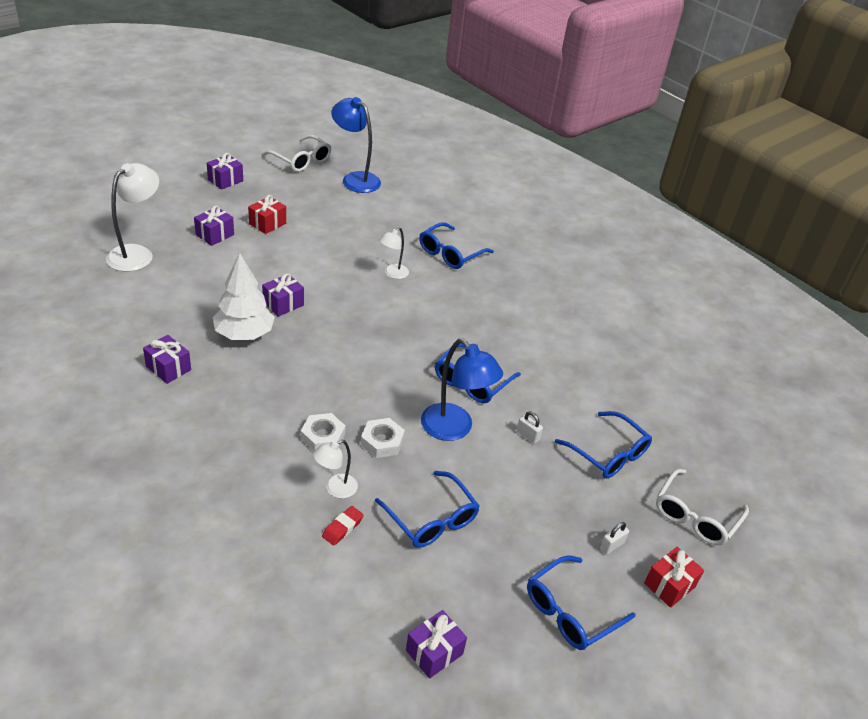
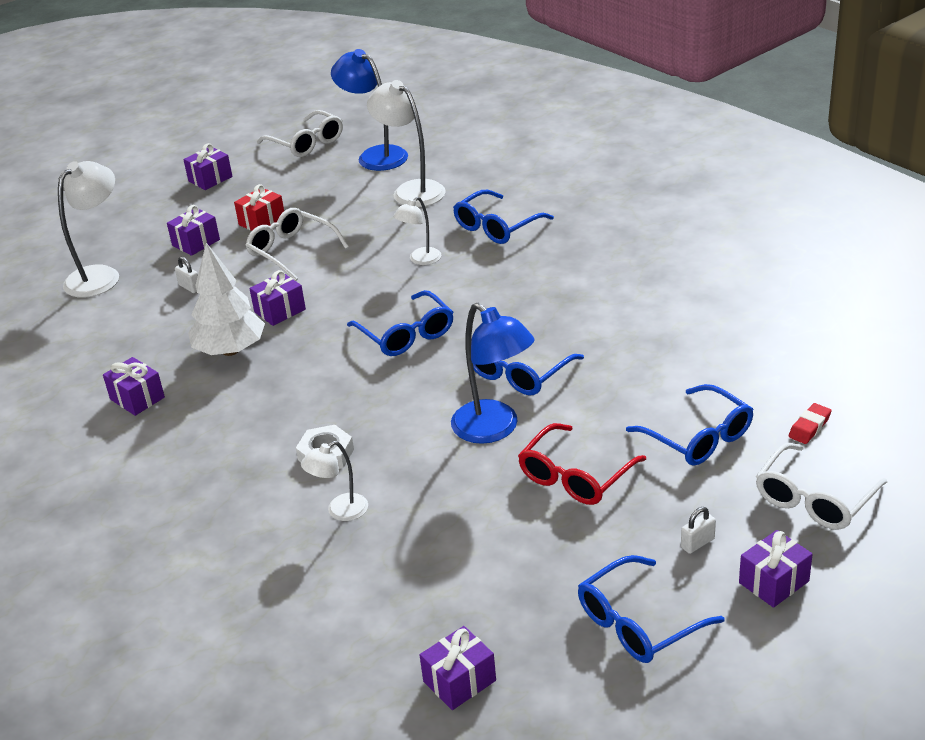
camera: 10 degrees right, 5 degrees down
(291, 252) = (291, 251): none -> white glasses
(342, 528) = (348, 553): red eraser -> red eraser (809, 427)
(382, 442) = (401, 453): white nut -> none
(384, 213) = (411, 190): none -> white lamp
(432, 519) = (461, 534): blue glasses -> blue glasses (406, 334)
(517, 477) = (575, 476): none -> red glasses
(527, 435) = (591, 427): white padlock -> white padlock (190, 287)
(669, 585) = (773, 582): red gift -> purple gift

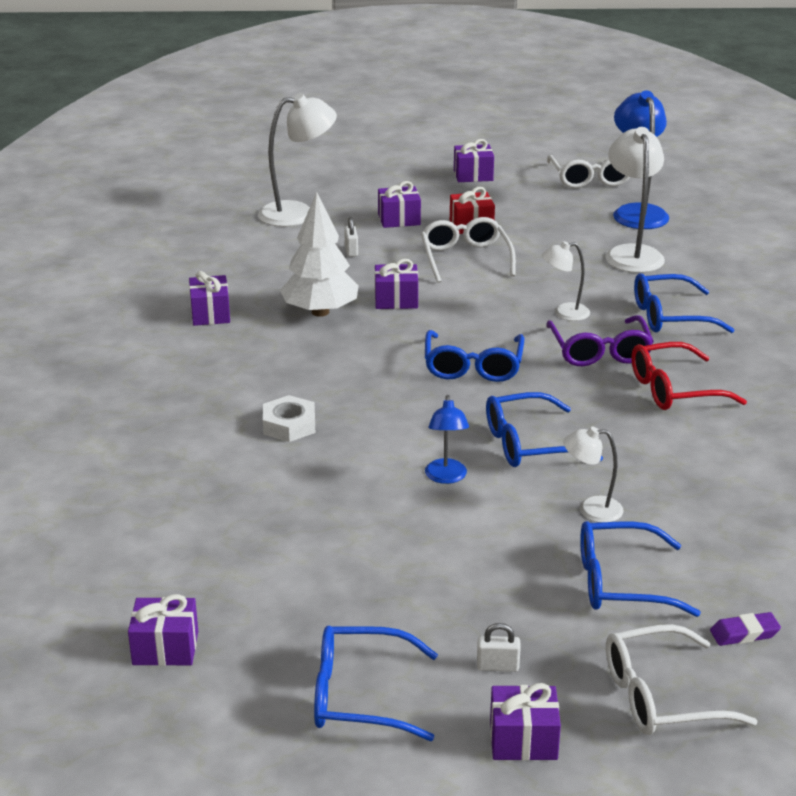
camera: 35 degrees right, 5 degrees down
(340, 511) = (244, 472): white lamp -> white lamp (591, 509)
(481, 277) = (600, 351): none -> purple glasses
(494, 429) = (446, 477): blue lamp -> blue lamp, size x0.56
(575, 476) = (464, 552): red glasses -> red glasses (673, 389)
(699, 437) = (620, 582): blue glasses -> blue glasses turned 90 degrees clockwise
(809, 427) = (744, 633): red eraser -> purple eraser

